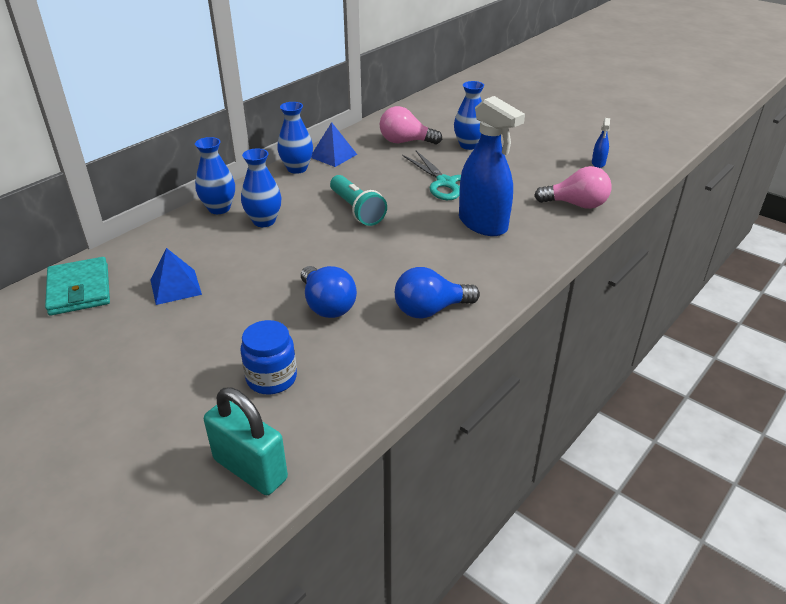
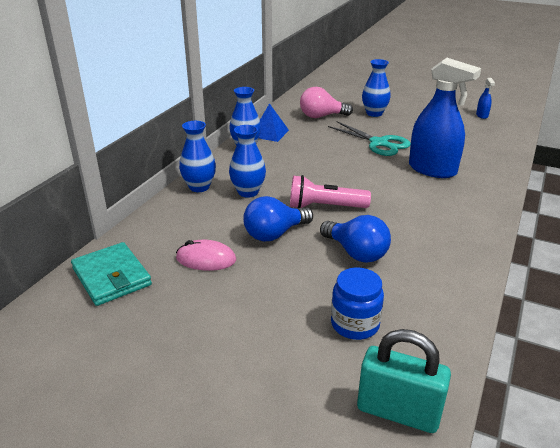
camera: 15 degrees left, 5 degrees down
(175, 286) = (206, 259): blue pyramid -> pink mouse
(331, 250) = (324, 207): none -> pink flashlight
(357, 210) = (322, 172): turquoise flashlight -> none
(430, 310) = (445, 242): blue light bulb -> blue light bulb (274, 234)
(576, 205) = (491, 146): pink light bulb -> none

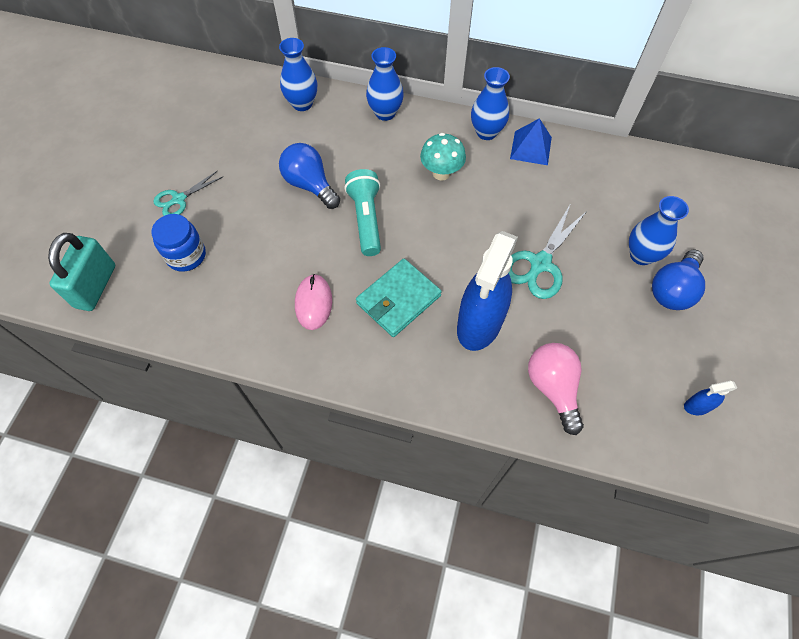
camera: 80 degrees right, 30 degrees up
(111, 277) = (237, 93): turquoise wallet -> turquoise wallet (398, 299)
(206, 259) = (265, 144): pink mouse -> pink mouse (313, 303)
(248, 192) = (383, 152): blue vase -> blue vase (302, 104)
(267, 329) = (179, 199): none -> turquoise scissors
(282, 169) = (441, 173): none -> turquoise mushroom
(321, 116) = (604, 194): pink light bulb -> pink light bulb (553, 388)
(324, 207) = (366, 219): pink flashlight -> turquoise flashlight
(356, 253) = (286, 251): blue light bulb -> blue light bulb (672, 290)

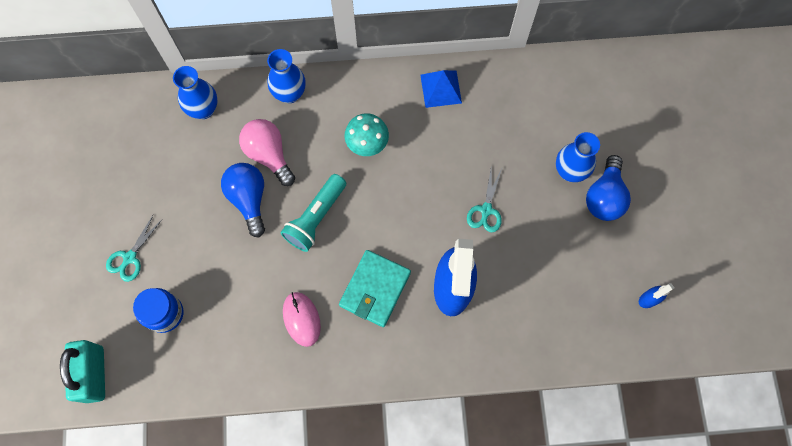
camera: 20 degrees left, 10 degrees up
(310, 185) = (249, 199): blue light bulb -> blue light bulb turned 45 degrees clockwise
(366, 219) = (316, 218): turquoise flashlight -> turquoise flashlight turned 120 degrees counterclockwise
(486, 132) = (394, 84): blue vase -> none
(540, 263) = (486, 210): turquoise scissors -> turquoise scissors, size x0.63
(553, 388) = (531, 325): pink light bulb -> pink light bulb (269, 155)

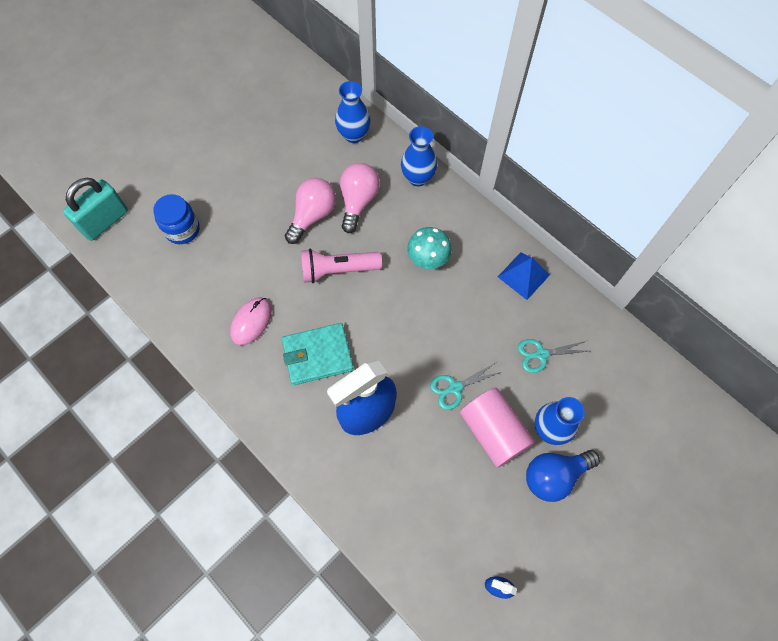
camera: 50 degrees right, 5 degrees down
(130, 257) = (205, 177): turquoise scissors -> turquoise scissors (541, 354)
(249, 199) = (312, 215): blue light bulb -> pink light bulb
(316, 218) = (338, 270): turquoise flashlight -> pink flashlight
(540, 211) = (493, 432): none -> pink cylinder

